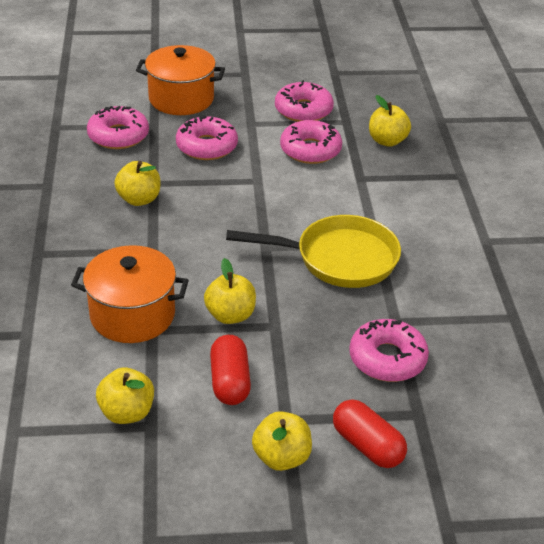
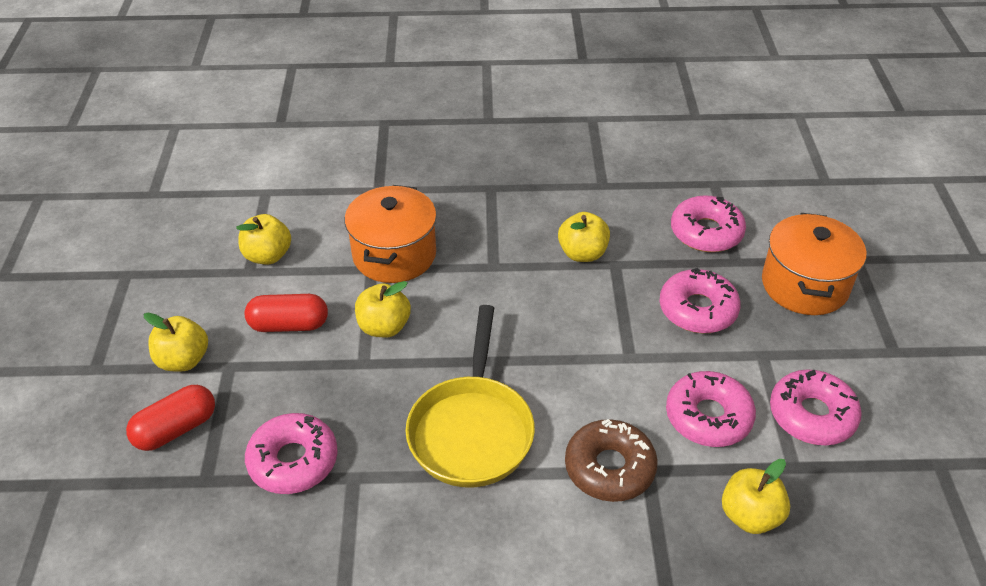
camera: 95 degrees right, 5 degrees up
(361, 194) = (609, 468): none -> brown donut

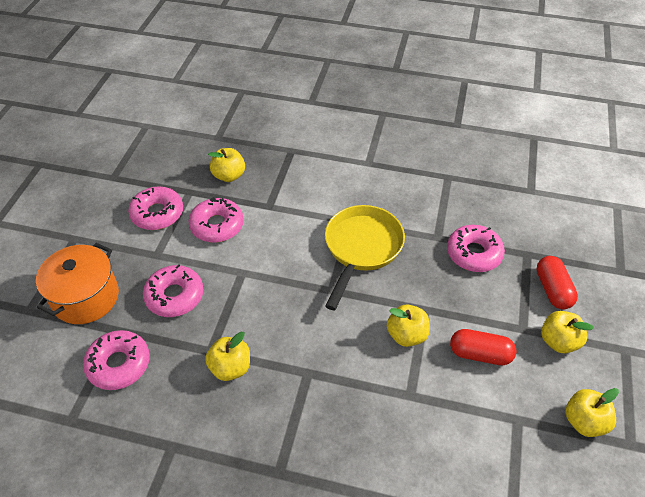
camera: 165 degrees left, 5 degrees up
(176, 429) = (552, 289): red capsule -> red capsule turned 75 degrees counterclockwise
(268, 256) = (502, 434): yellow apple -> yellow apple (584, 421)
(394, 255) = (388, 406): orange pot -> none
(609, 468) = (289, 211): brown donut -> none

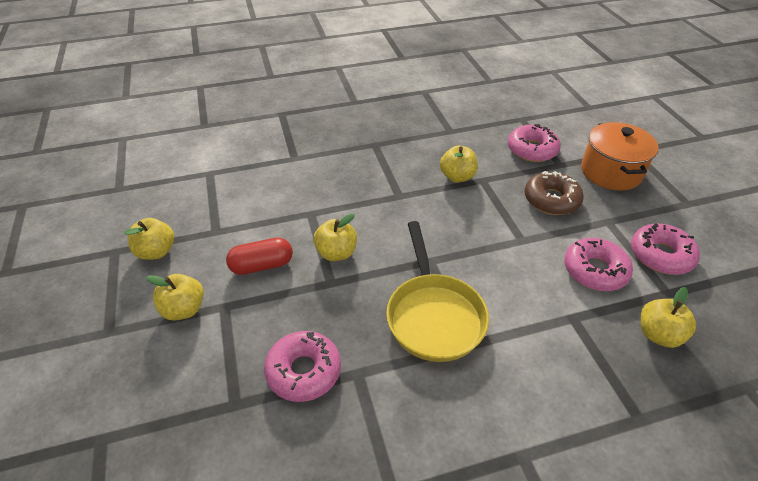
camera: 150 degrees right, 5 degrees down
(174, 296) = (551, 200): pink donut -> brown donut
(552, 289) = (195, 367): red capsule -> none

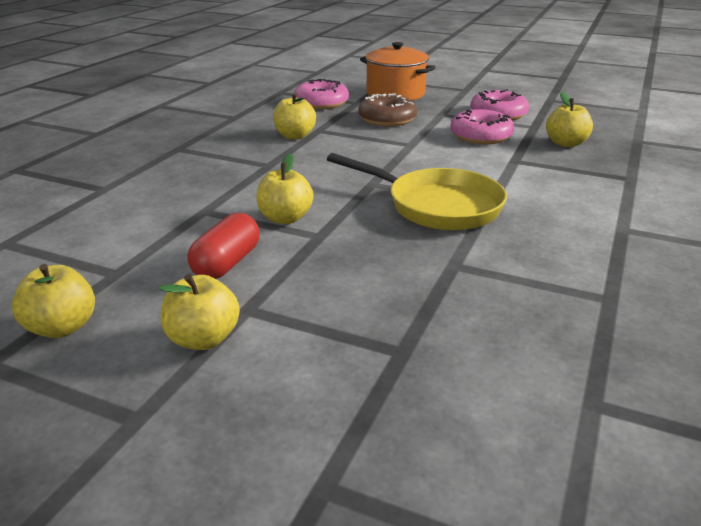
camera: 50 degrees left, 15 degrees down
(304, 371) = (413, 292): pink donut -> none

